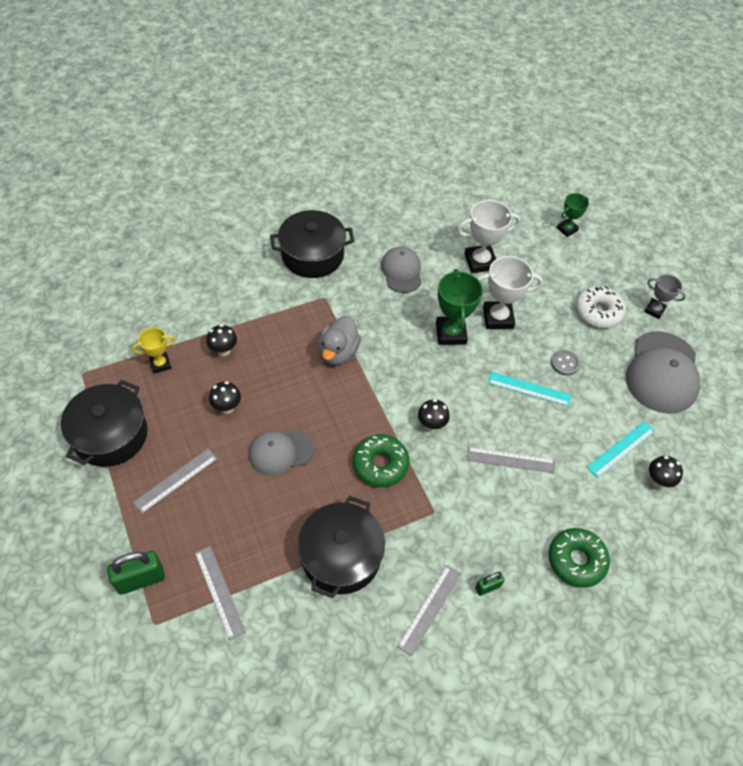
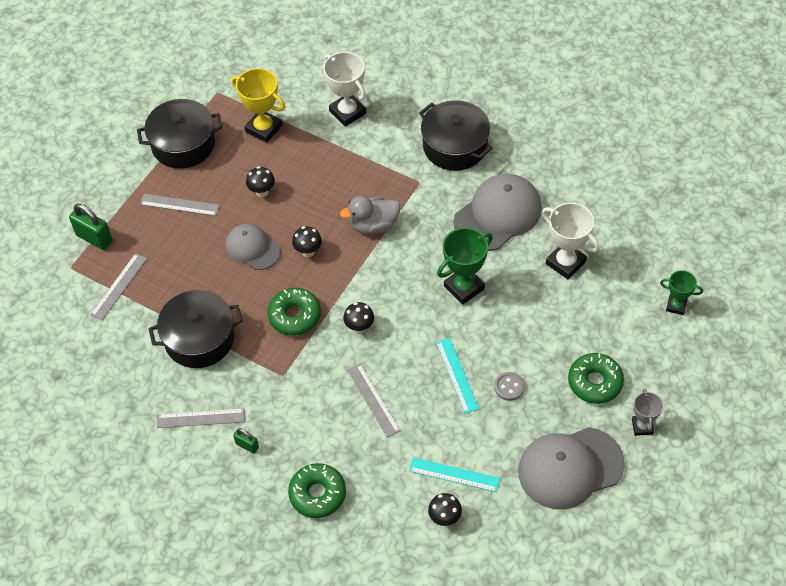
camera: 60 degrees right, 0 degrees up
(160, 364) = (264, 129): yellow trophy -> yellow trophy, size x1.66
(223, 351) = (309, 156): black mushroom -> black mushroom (308, 251)
(401, 271) = (498, 215): grey cap -> grey cap, size x1.64
(498, 318) = (513, 311): white trophy -> white trophy (347, 112)
(598, 312) = (595, 382): white donut -> green donut

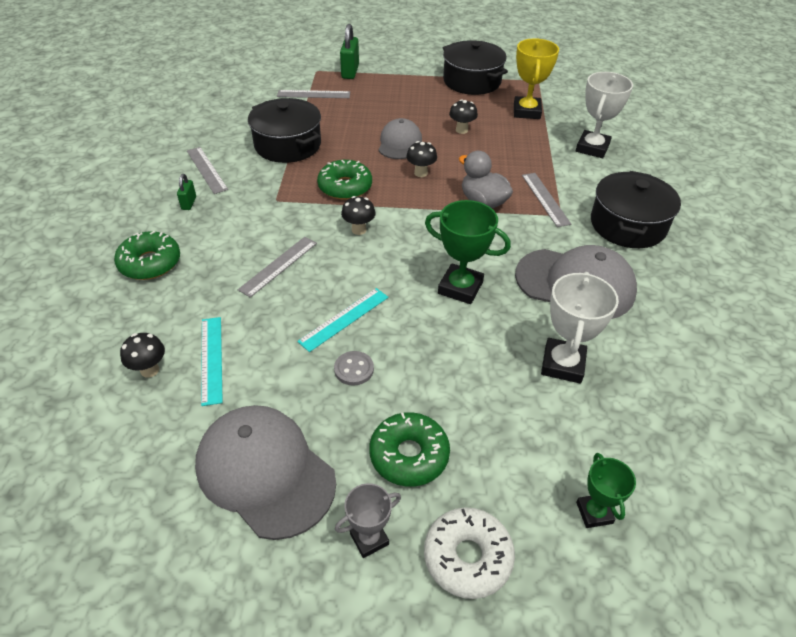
camera: 60 degrees right, 10 degrees down
(179, 205) = (412, 97): grey ruler -> grey ruler (545, 199)
(675, 382) = (467, 557): none -> white donut

